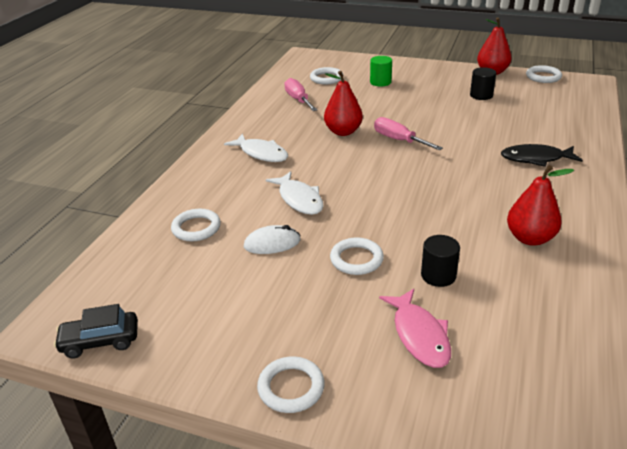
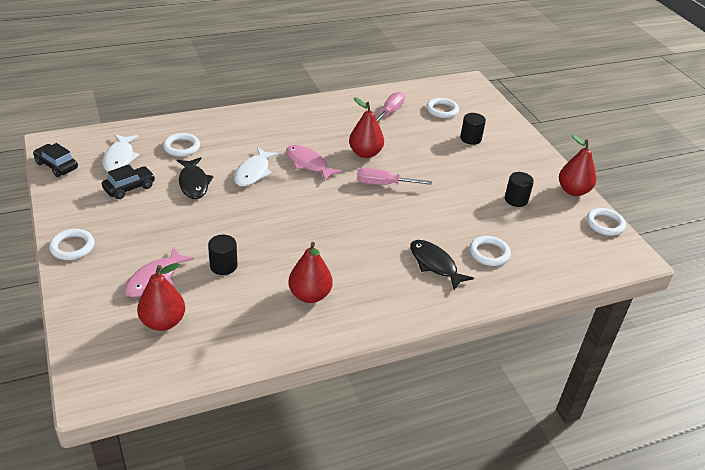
camera: 45 degrees right, 5 degrees up
(224, 294) = (129, 188): none -> black car
(261, 153) = (293, 131): white fish -> white fish (120, 158)
(272, 243) = (194, 183): white mouse -> black fish
(323, 164) = (308, 164): none -> pink fish
(356, 259) = (209, 224): white ring -> white ring (489, 253)
(380, 82) = (470, 138): green cylinder -> black cylinder
(399, 140) = (383, 184): pink screwdriver -> pink screwdriver turned 90 degrees counterclockwise
(504, 357) = (163, 322): none -> red pear

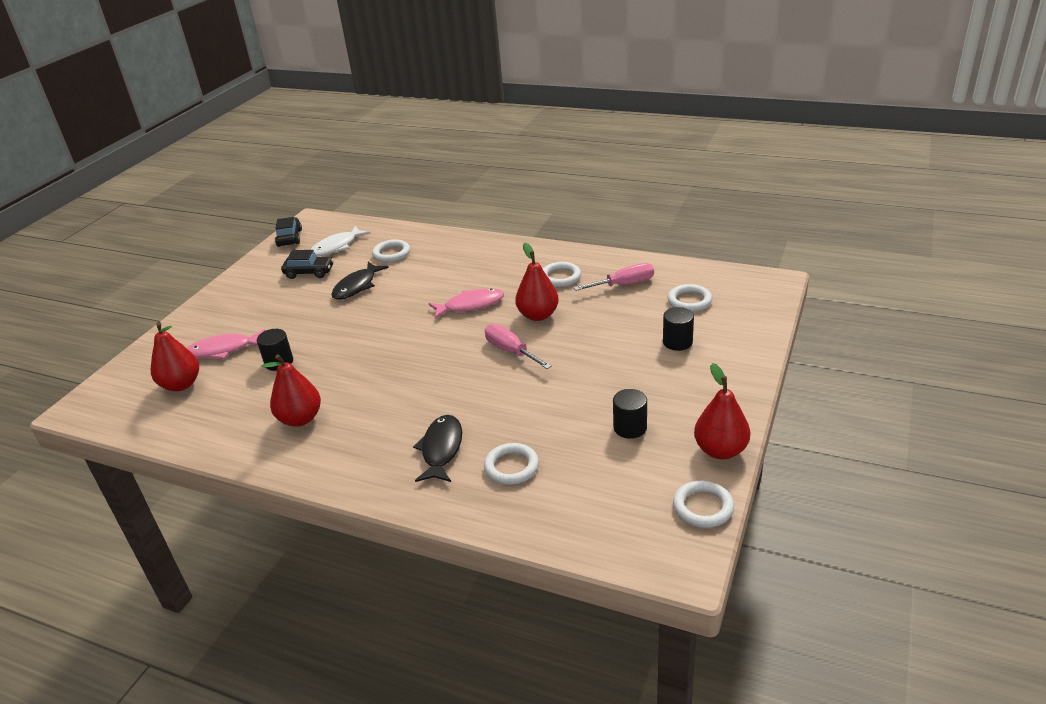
camera: 50 degrees right, 5 degrees down
(72, 247) = (213, 302): white ring -> white ring (560, 277)
(253, 172) = (414, 295): white fish -> none
(308, 164) = (470, 305): pink fish -> pink fish turned 75 degrees clockwise

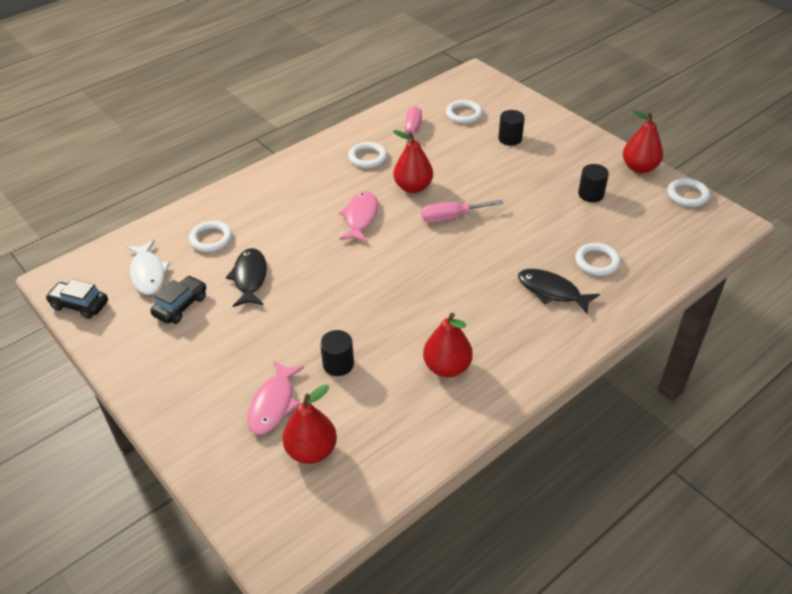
camera: 65 degrees left, 10 degrees up
(357, 286) = (250, 278): black fish -> black fish turned 150 degrees counterclockwise

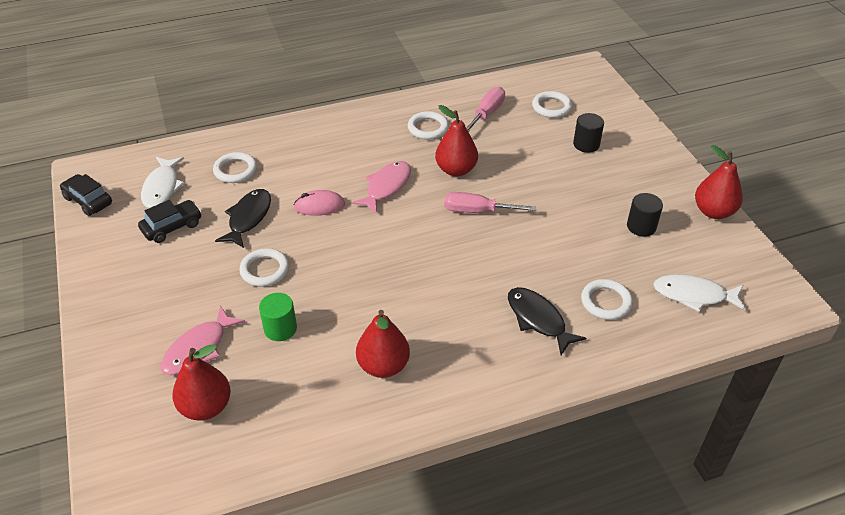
camera: 20 degrees right, 0 degrees up
(310, 249) = (319, 206): none -> pink mouse
(338, 364) = (280, 328): black cylinder -> green cylinder
(660, 237) = (694, 295): none -> white fish
(687, 195) = (753, 257): white ring -> white ring (265, 270)

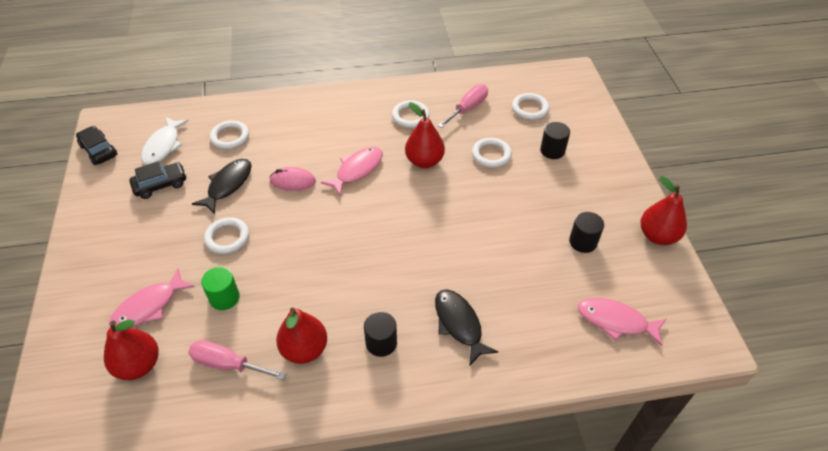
camera: 10 degrees right, 5 degrees up
(462, 348) = (381, 343): none -> black cylinder
(477, 211) = (432, 205): pink screwdriver -> pink screwdriver (228, 364)
(606, 302) = (528, 315): white ring -> white ring (491, 155)
(694, 295) = (615, 321): white fish -> pink fish

